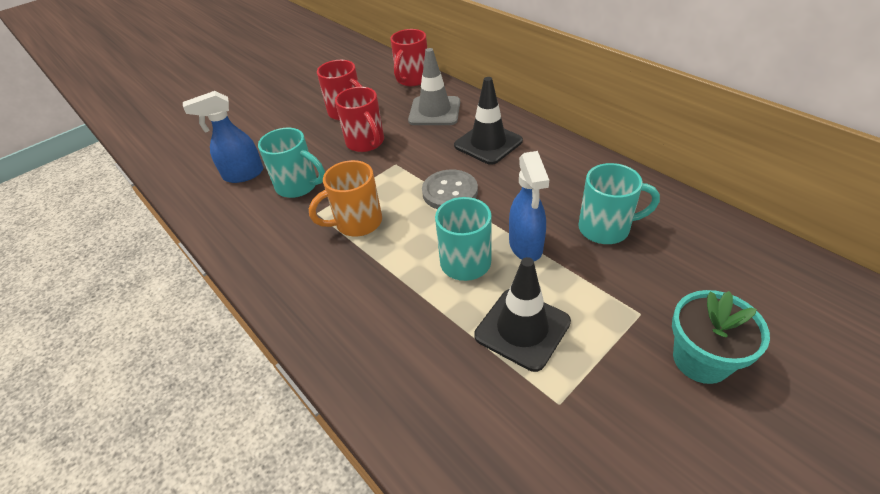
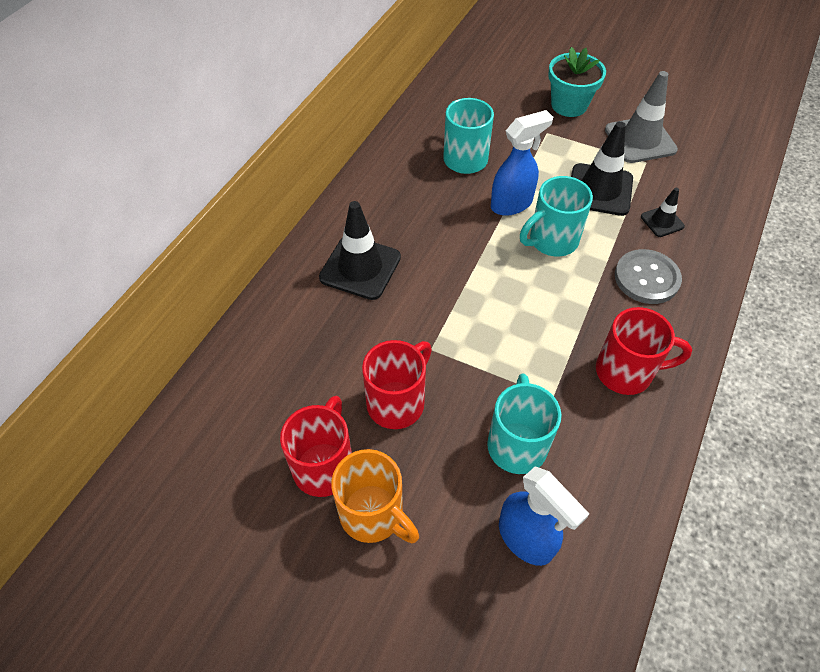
camera: 115 degrees left, 10 degrees up
(357, 223) = (548, 347): orange mug -> orange mug (373, 514)
(412, 79) = (207, 407): red mug -> red mug (626, 372)
(434, 111) = (299, 345): grey traffic cone -> grey traffic cone (640, 140)
(449, 370) = (662, 221): none -> black traffic cone
(450, 192) = (461, 279): grey button -> grey button (646, 278)

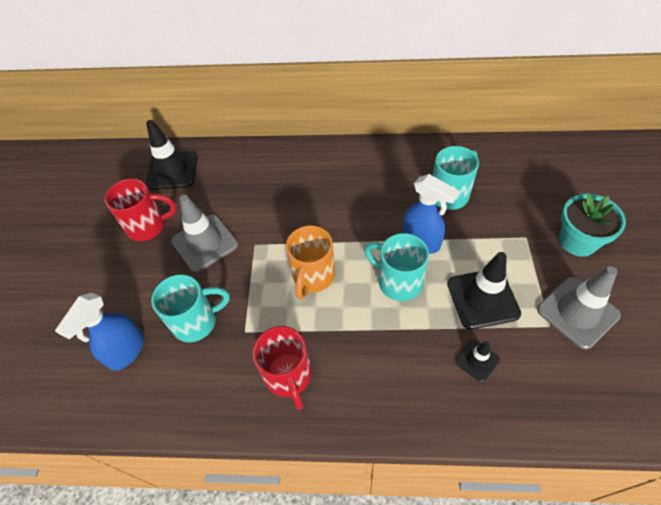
camera: 70 degrees right, 0 degrees up
(360, 267) = (304, 180): black traffic cone -> black traffic cone (172, 170)
(373, 514) = (123, 262): orange mug -> orange mug (313, 277)
(397, 402) = (205, 243): red mug -> grey traffic cone
(646, 278) = (398, 365): grey button -> none

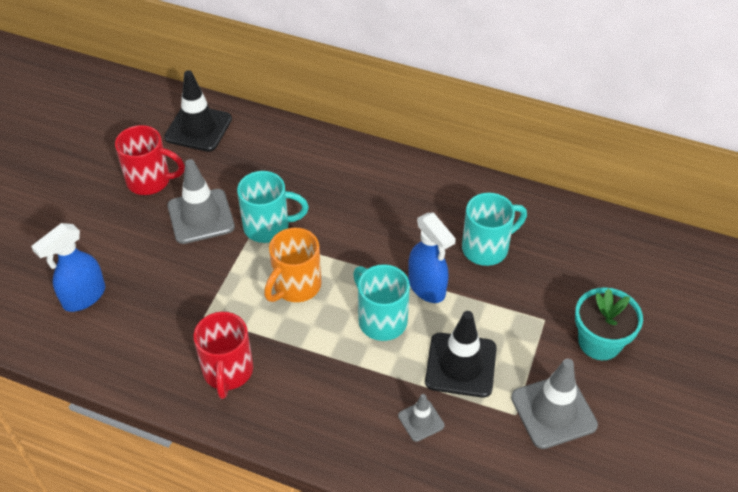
camera: 15 degrees right, 5 degrees down
(196, 321) = (161, 292): turquoise mug -> turquoise mug (268, 227)
(477, 360) = (421, 420): black traffic cone -> grey traffic cone

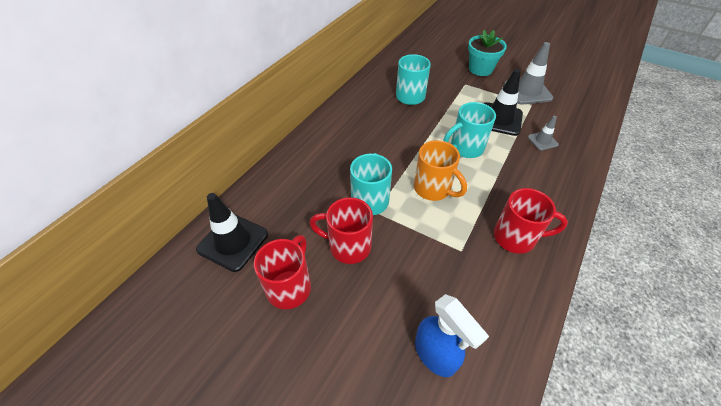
camera: 80 degrees left, 0 degrees up
(201, 216) = (348, 246): grey traffic cone -> red mug
(427, 288) = (439, 124): blue spray bottle -> none

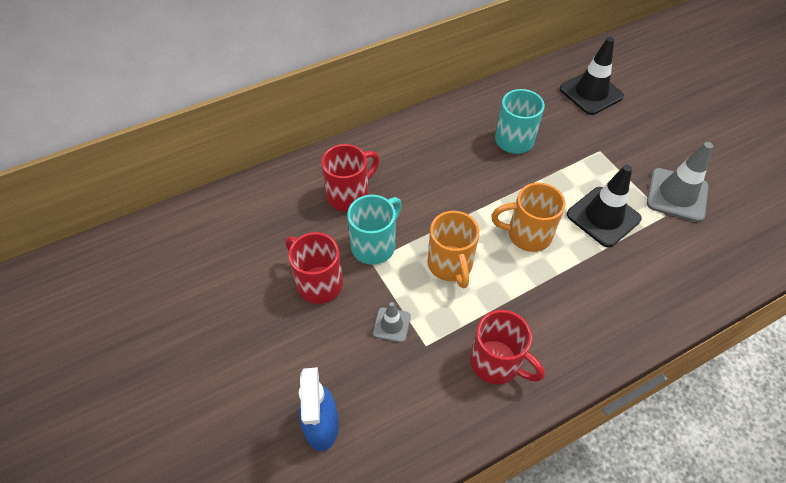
camera: 30 degrees right, 5 degrees up
(233, 242) = (220, 226): black traffic cone -> black traffic cone (591, 93)
(290, 287) = (240, 294): red mug -> red mug (349, 195)
(465, 148) = (527, 234): turquoise mug -> orange mug
(480, 69) = (639, 138): turquoise flower pot -> none
(542, 141) = (634, 269): grey traffic cone -> grey traffic cone (391, 325)

